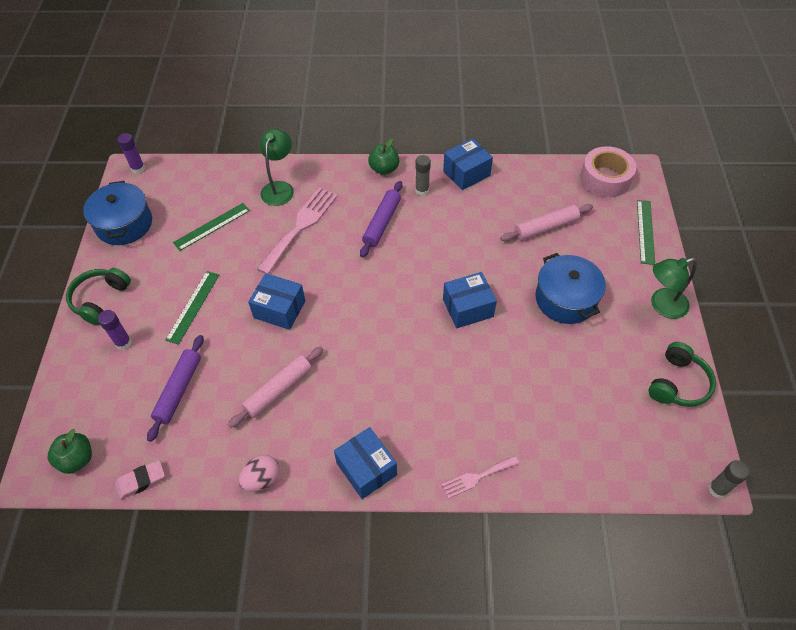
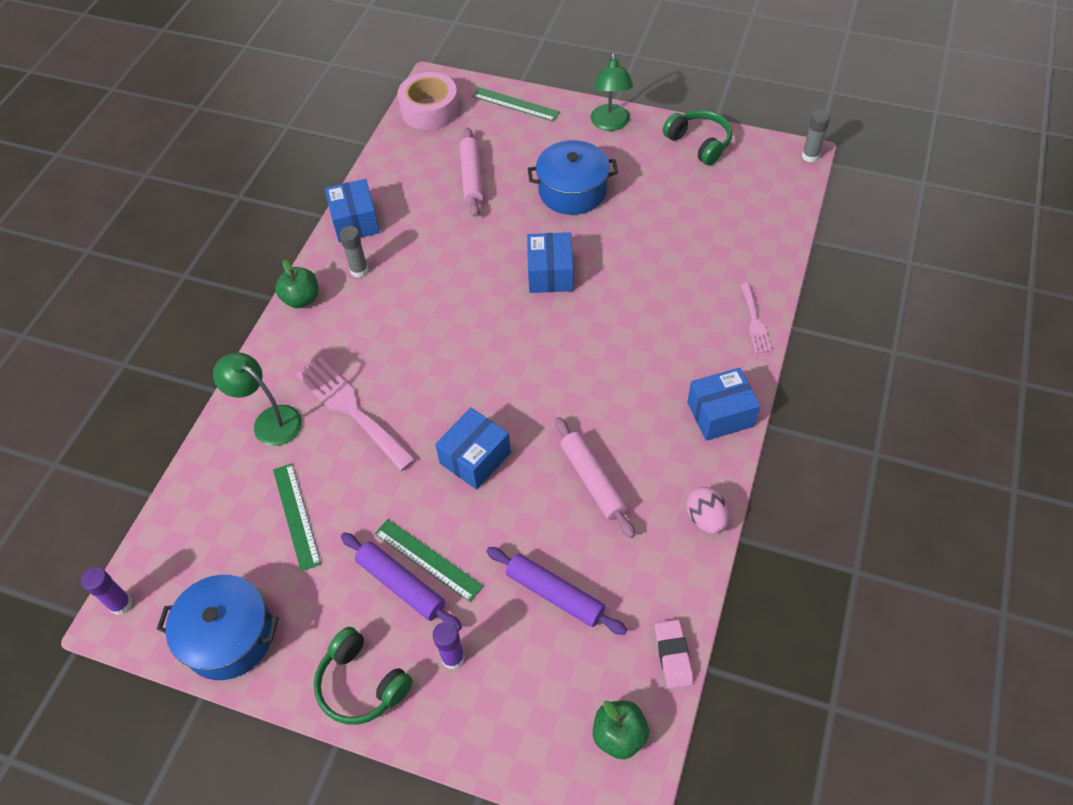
camera: 70 degrees left, 0 degrees up
(382, 223) = (389, 322): purple rolling pin -> purple rolling pin (401, 585)

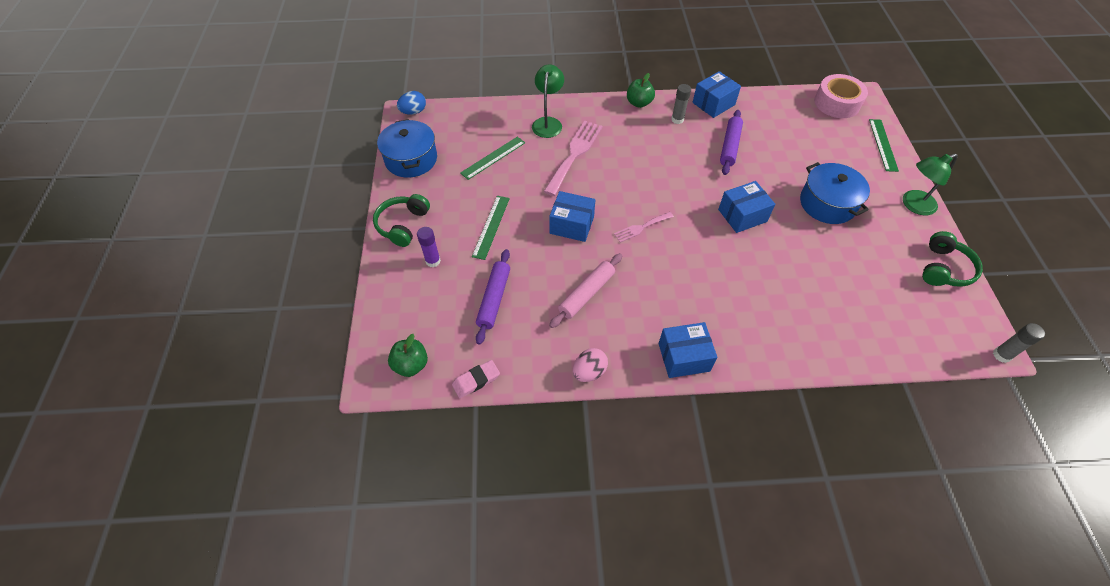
camera: 65 degrees right, 0 degrees up
(121, 604) = (413, 112): purple glue stick -> blue egg
(401, 585) = (469, 220): purple rolling pin -> purple rolling pin (729, 146)
(472, 177) = (795, 145): pink rolling pin -> none
(720, 414) = (684, 357): blue box -> blue box turned 60 degrees counterclockwise
(755, 322) = (786, 358): pink fork -> pink fork (641, 227)

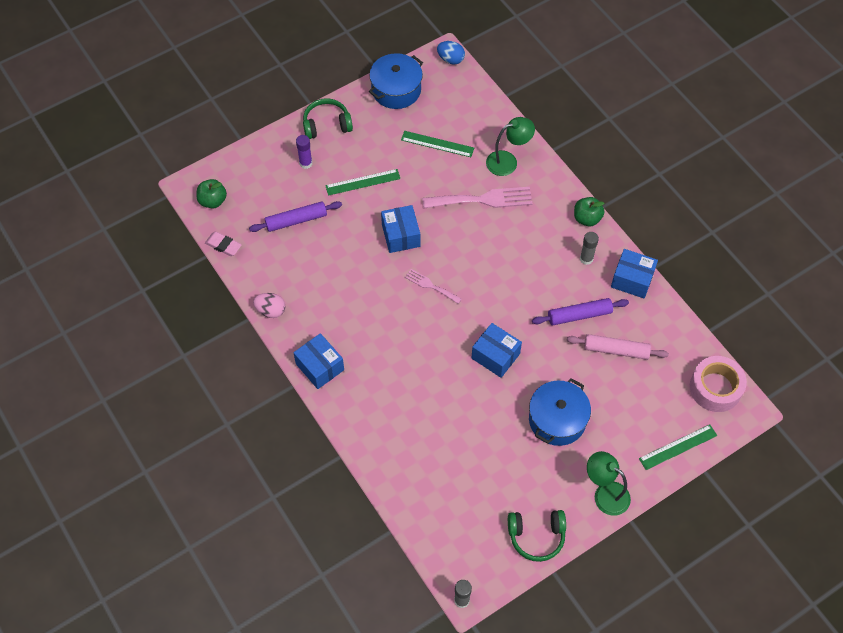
camera: 60 degrees right, 5 degrees up
(586, 294) = (338, 277): pink rolling pin -> pink rolling pin (616, 350)

